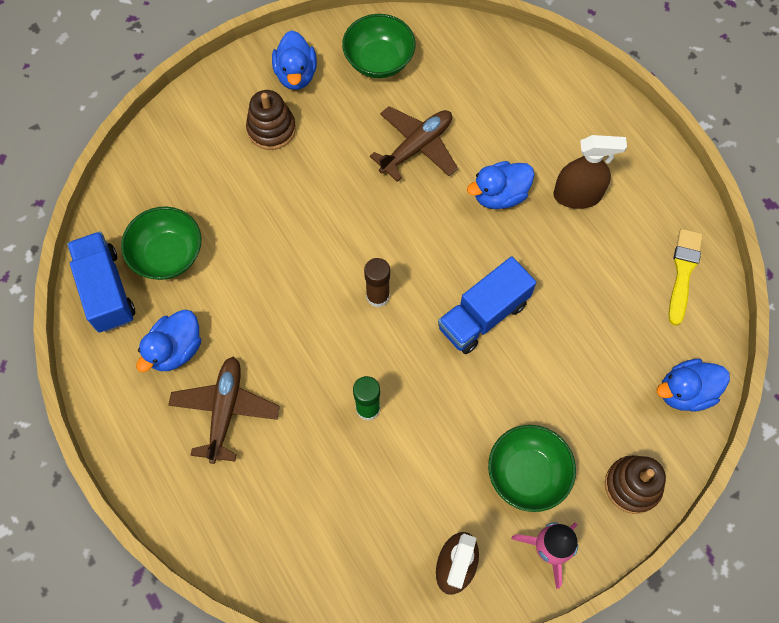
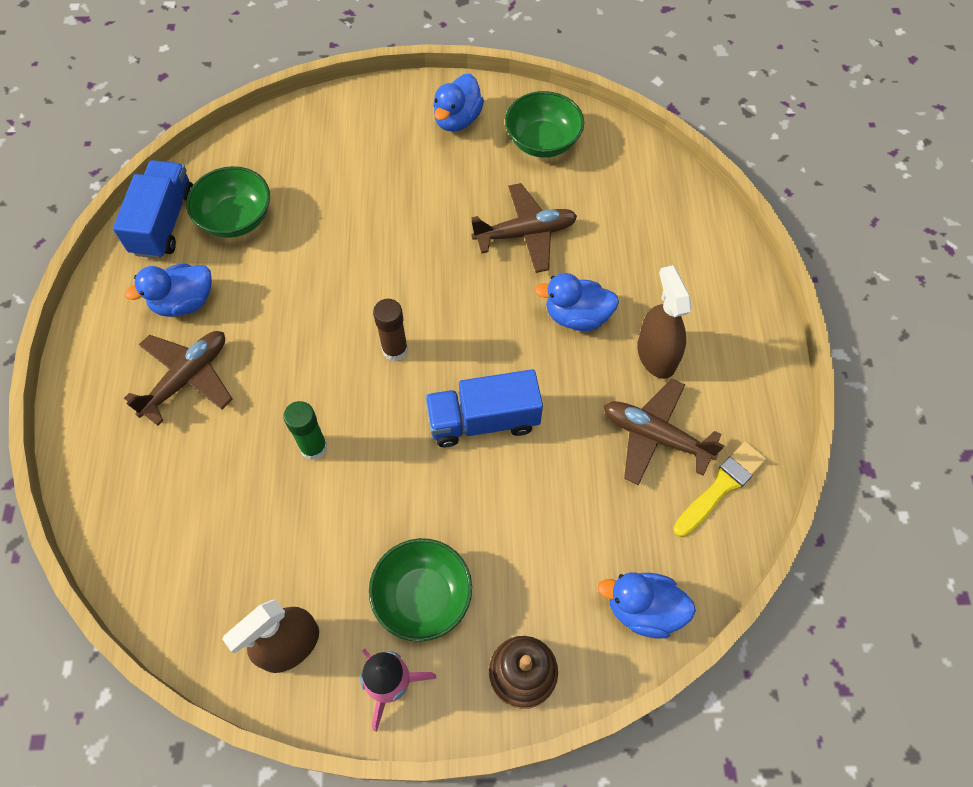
camera: 30 degrees right, 5 degrees down
(271, 129) = (402, 156): brown stacking toy -> none
(577, 195) = (656, 355): brown spray bottle -> brown spray bottle turned 135 degrees counterclockwise
(615, 259) = (655, 436): none -> brown plane

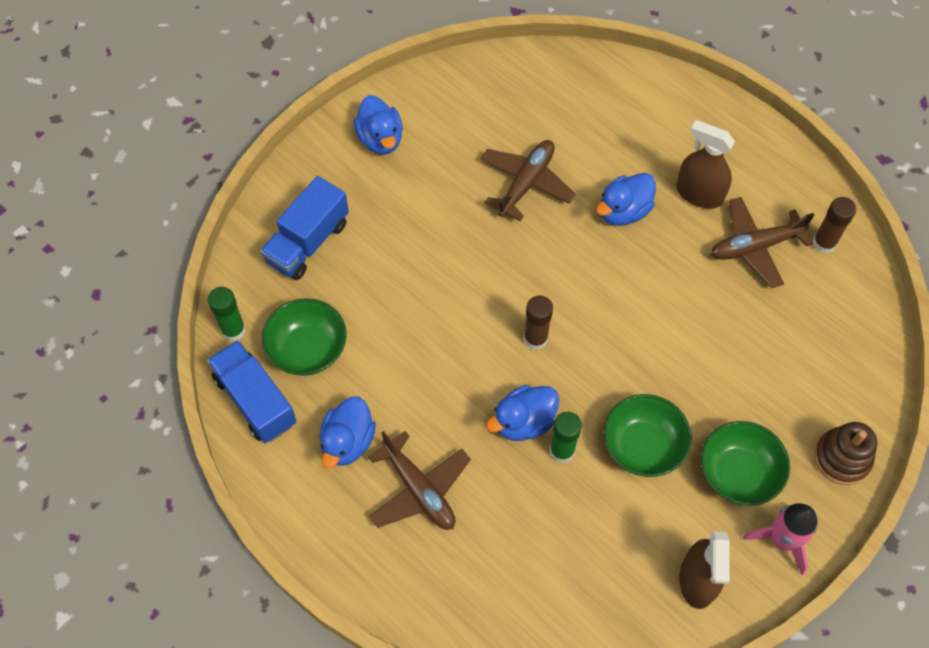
camera: 45 degrees left, 0 degrees up
(187, 378) = (419, 489): brown plane -> brown plane turned 150 degrees clockwise
(207, 166) = (233, 330): none -> green glue stick
(483, 420) = (645, 332): blue truck -> blue truck (308, 242)
(542, 142) = (460, 106): green bowl -> green bowl (643, 446)
(643, 609) = (862, 356): blue duck -> blue duck (523, 422)
(721, 487) = (824, 243): yellow brush -> brown glue stick

